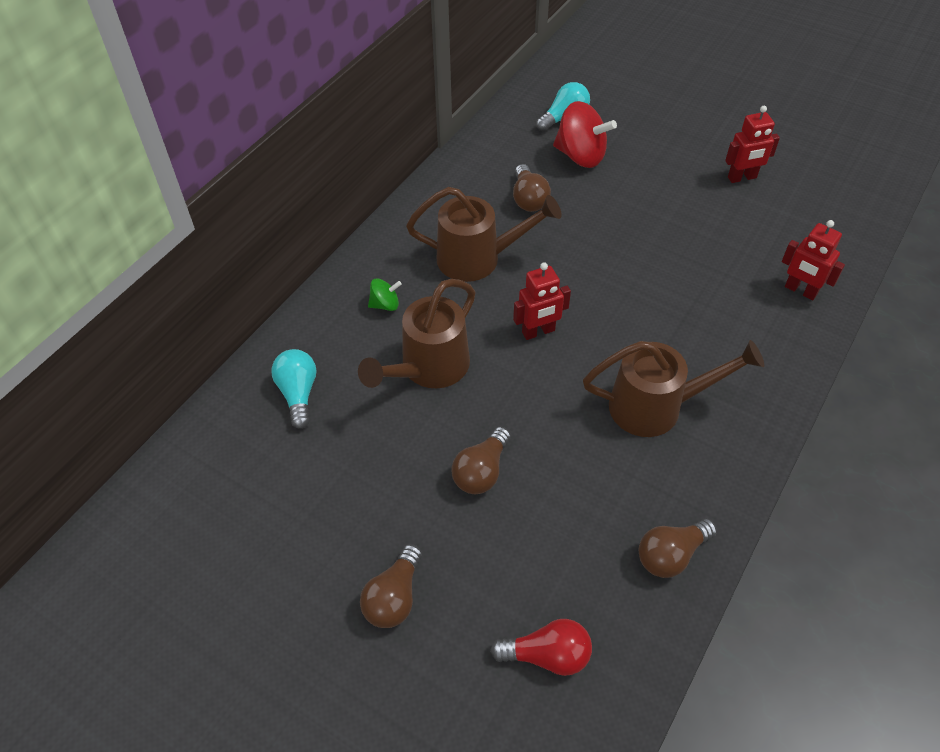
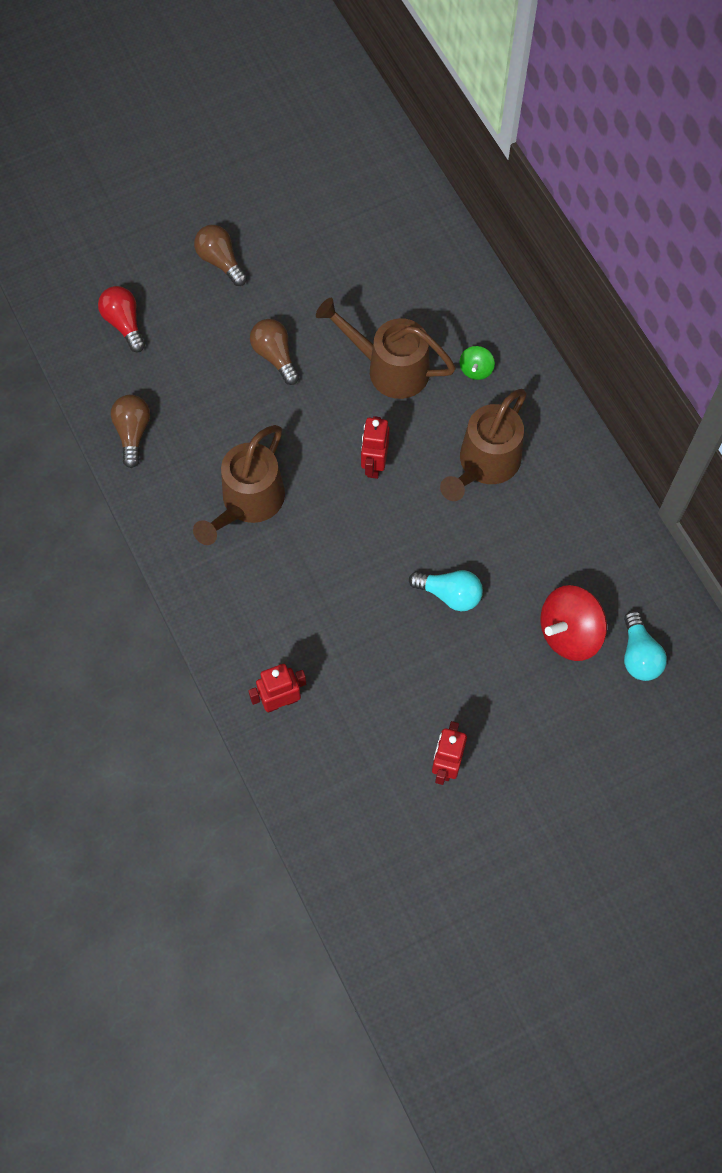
camera: 120 degrees right, 15 degrees up
(298, 393) = (422, 274): turquoise light bulb -> turquoise light bulb (450, 594)
(428, 369) = (389, 368): brown watering can -> brown watering can turned 45 degrees counterclockwise
(528, 199) = (535, 548): brown light bulb -> none
(547, 655) = (124, 323): red light bulb -> red light bulb turned 120 degrees clockwise

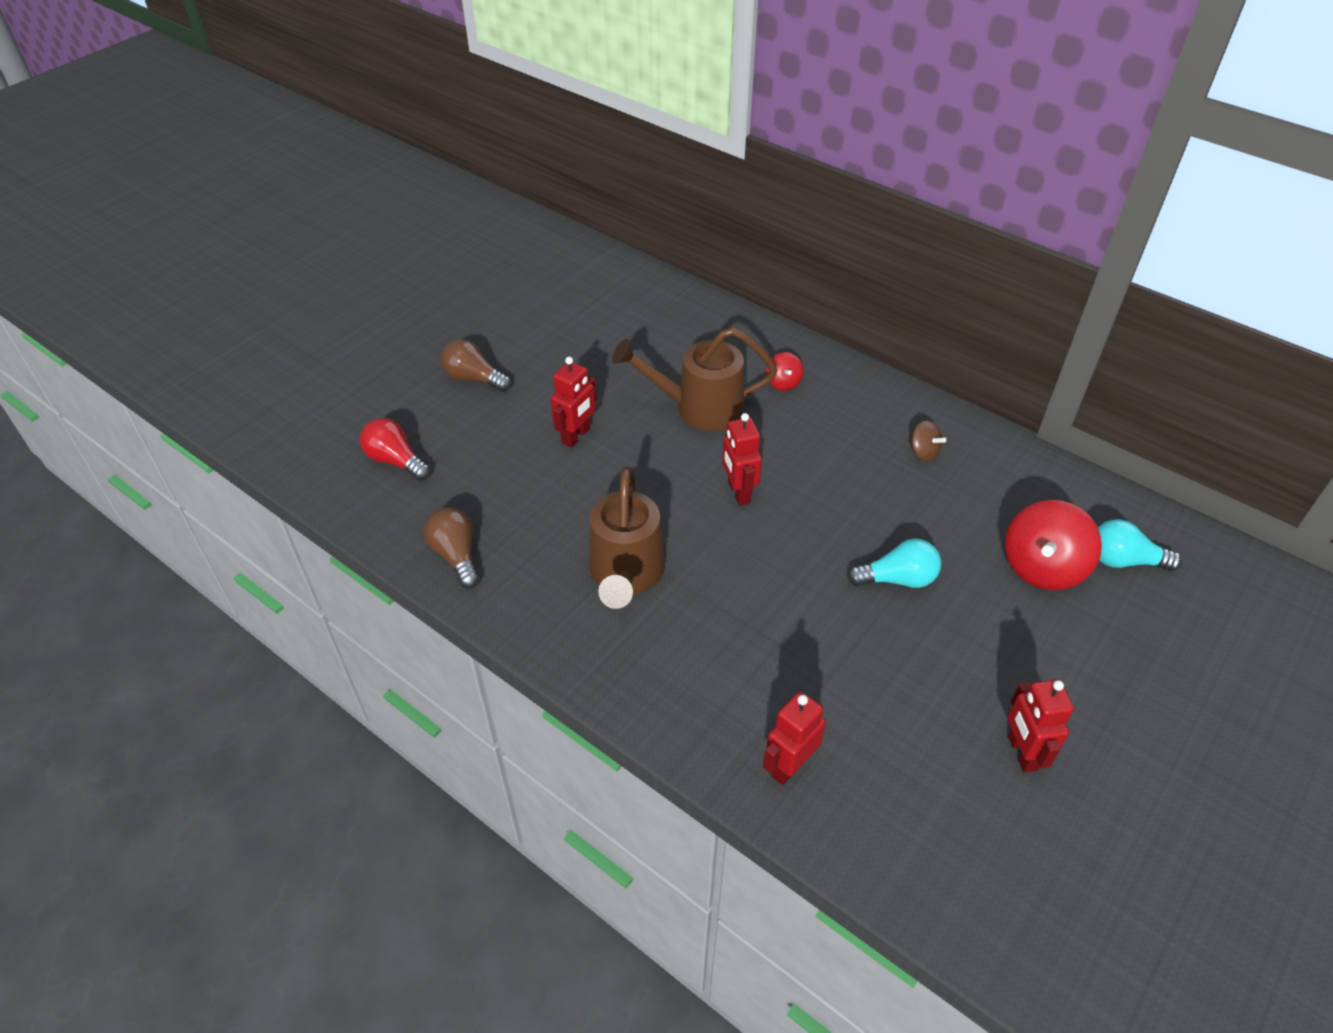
camera: 25 degrees left, 20 degrees down
(275, 356) = (576, 436): brown light bulb -> red robot
(476, 370) = (783, 383): green spinning top -> red spinning top
(484, 465) = (847, 454): brown watering can -> none
(549, 489) = (923, 452): none -> brown spinning top
(639, 655) = (1123, 560): turquoise light bulb -> turquoise light bulb turned 135 degrees clockwise

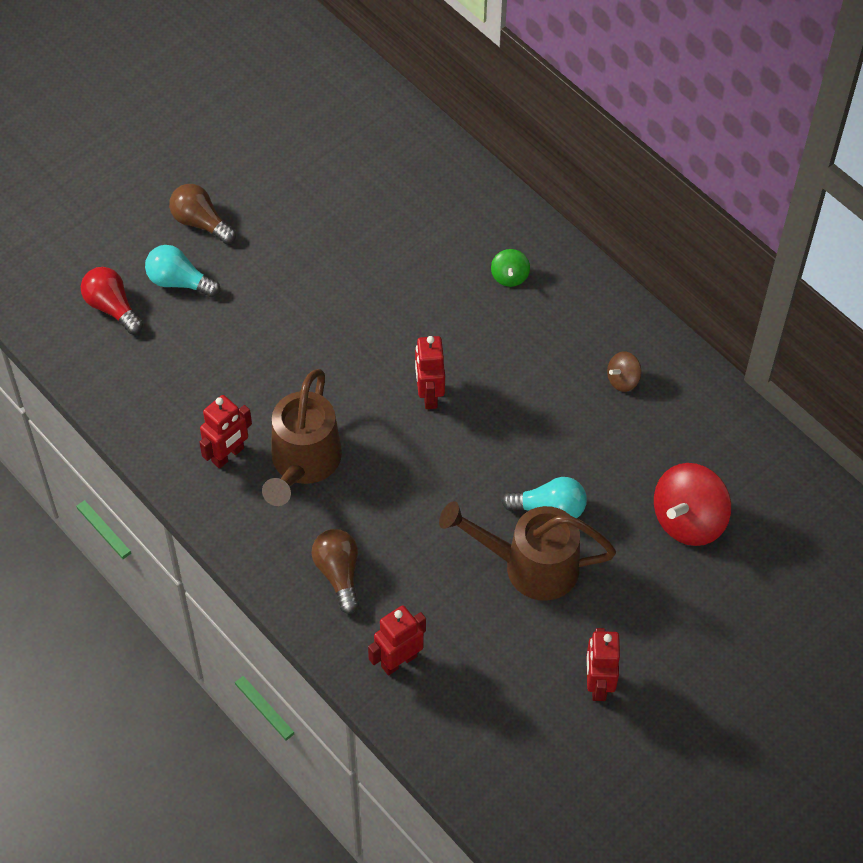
camera: 10 degrees right, 10 degrees up
(456, 555) = (154, 418): brown light bulb -> brown light bulb (338, 573)
(576, 436) = (289, 307): red robot -> red robot (228, 455)
(699, 408) = (416, 294): brown watering can -> brown watering can (530, 566)
(783, 383) = (509, 276): red spinning top -> green spinning top
(923, 452) = (623, 380): brown spinning top -> brown spinning top turned 90 degrees clockwise
(1123, 560) = (768, 526): turquoise light bulb -> turquoise light bulb (179, 282)

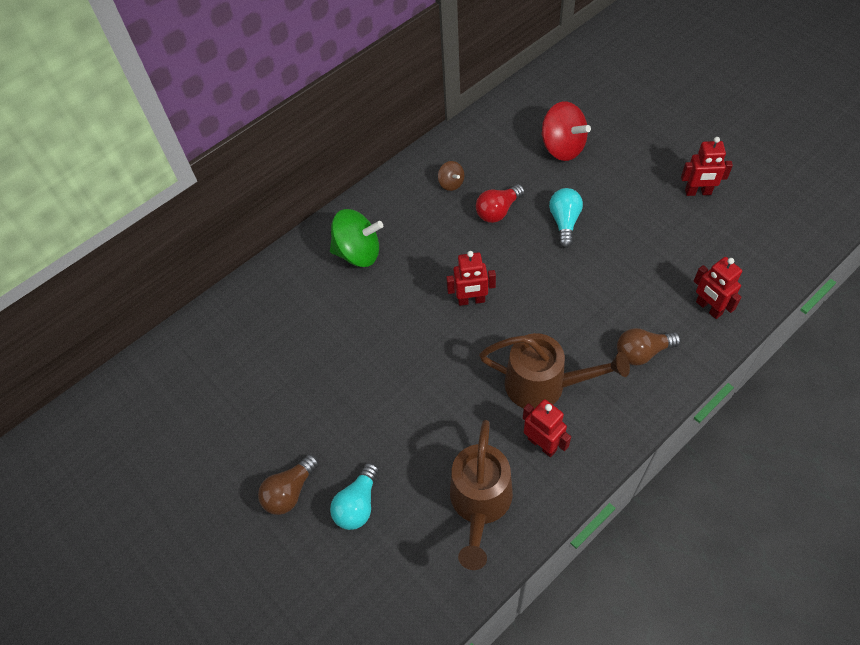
camera: 85 degrees left, 0 degrees up
(112, 307) = (387, 565): red light bulb -> red light bulb (498, 211)
(509, 276) = (358, 253): green spinning top -> green spinning top, size x1.99
(530, 566) = (613, 232): brown watering can -> brown watering can (480, 504)

